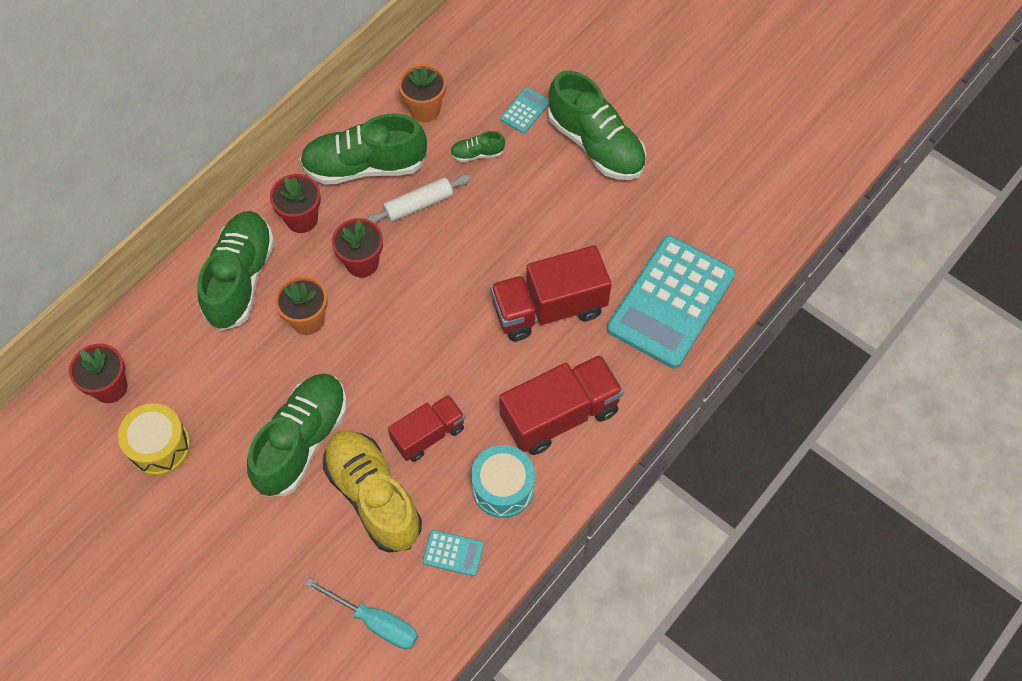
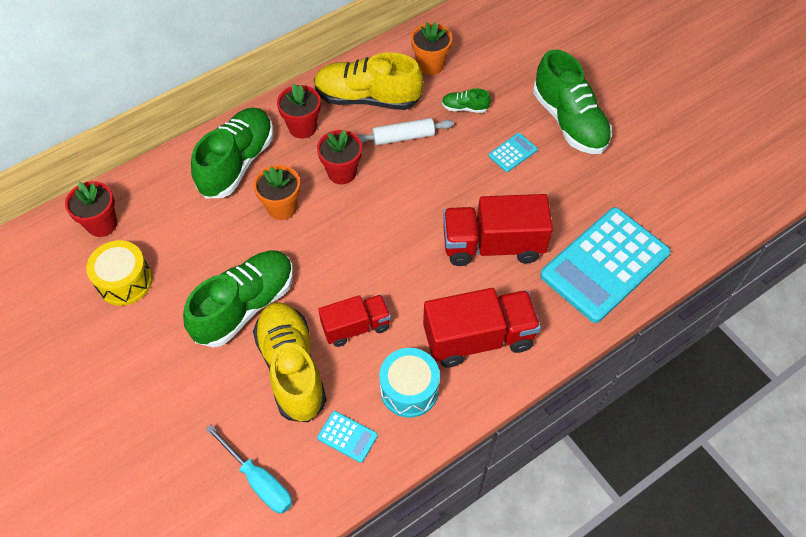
camera: 15 degrees right, 5 degrees down
(365, 166) = (367, 98): green shoe -> yellow shoe
(525, 111) = (514, 83): turquoise calculator -> turquoise calculator (512, 153)

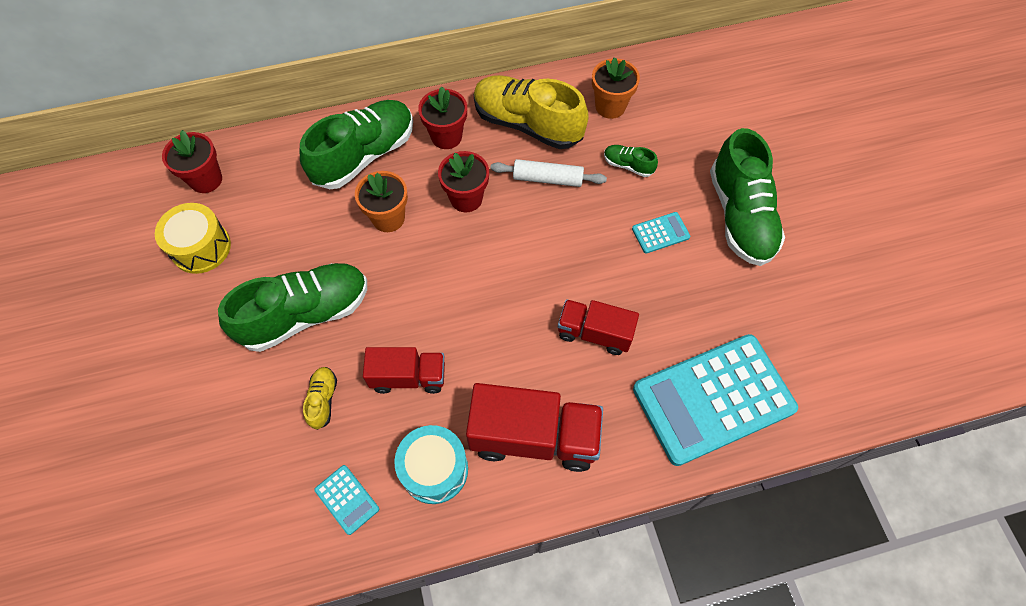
camera: 20 degrees right, 5 degrees up
(259, 480) = (236, 514): turquoise screwdriver -> none
(292, 368) = (323, 400): yellow shoe -> yellow shoe, size x0.44
(492, 245) = (594, 333): red truck -> red truck, size x0.62

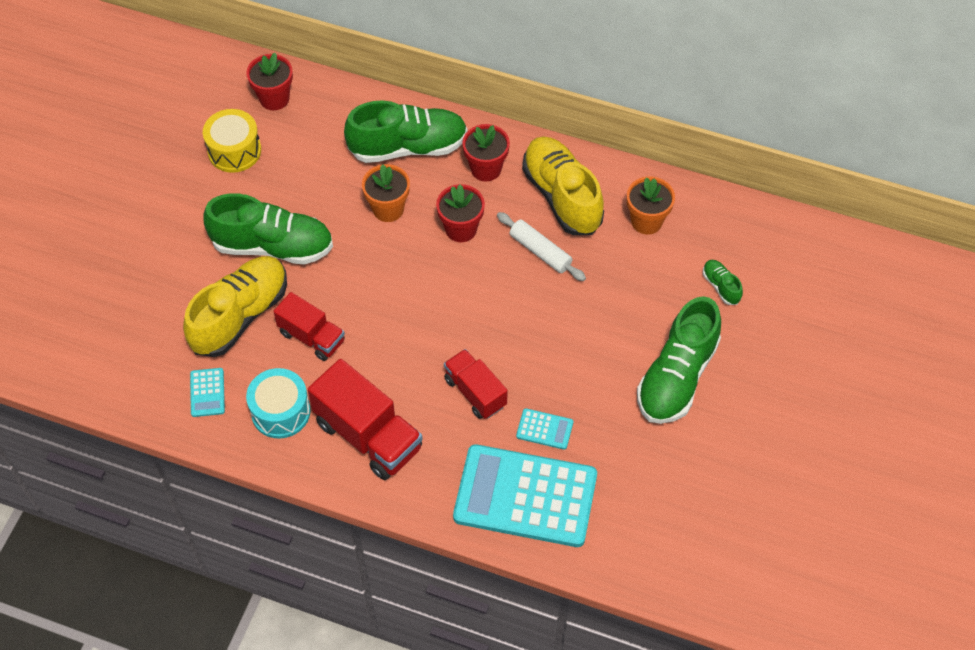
camera: 35 degrees right, 5 degrees down
(323, 400) = (240, 315): yellow shoe -> yellow shoe, size x2.28
(628, 165) = (617, 280): green shoe -> green shoe (721, 286)
(660, 233) = (596, 350): turquoise calculator -> turquoise calculator (544, 429)

